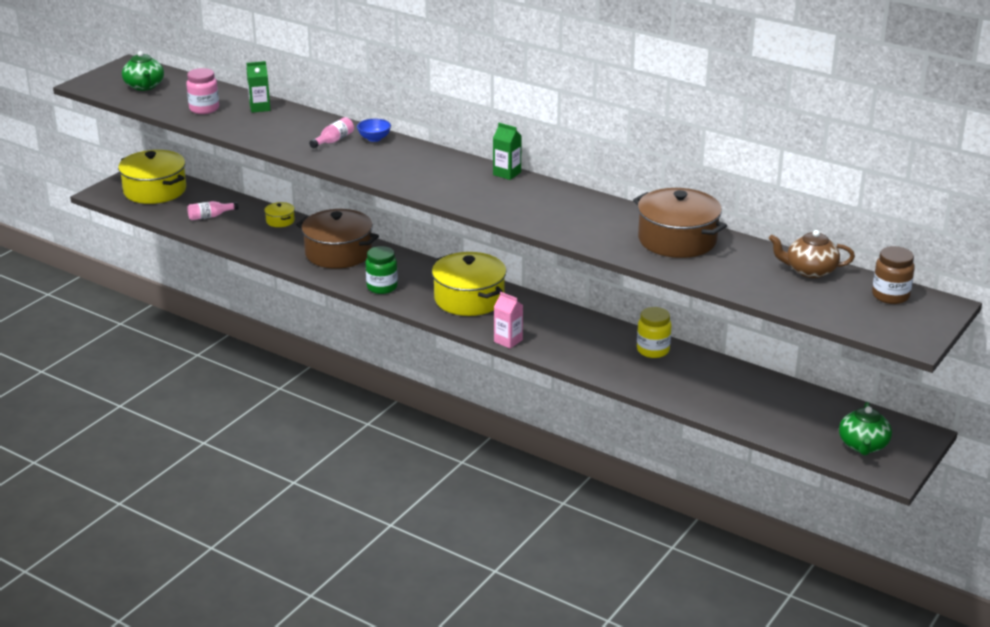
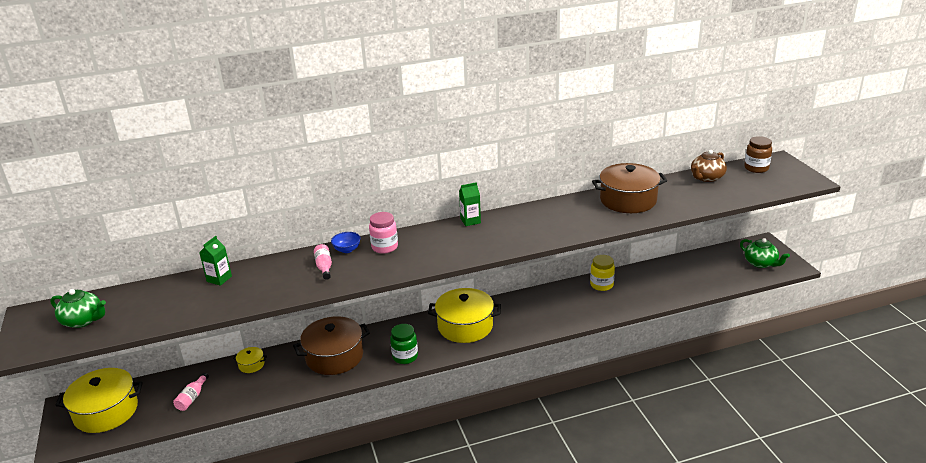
camera: 50 degrees left, 0 degrees up
(204, 109) = (176, 305): pink jar -> pink jar (384, 247)
(508, 341) = (533, 333): pink carton -> none

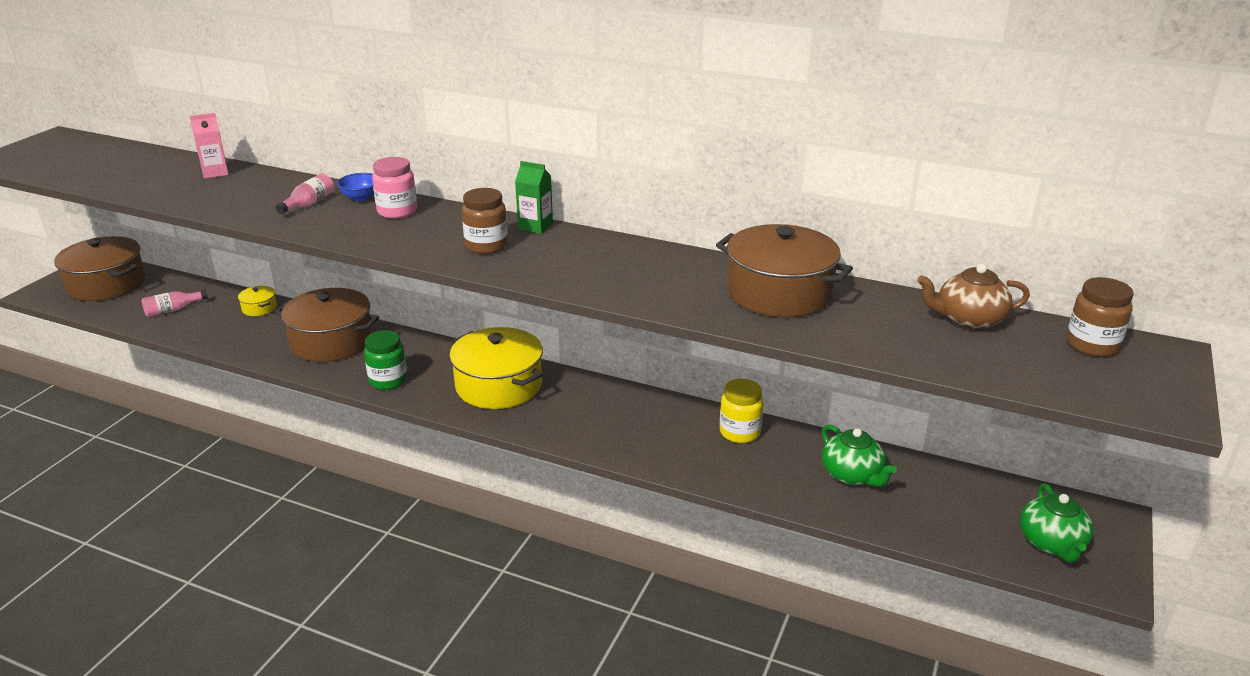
camera: 40 degrees right, 0 degrees up
(83, 320) = (70, 158): green teapot -> green teapot (852, 475)
(106, 411) = (107, 284): yellow pot -> brown pot
(219, 279) = (215, 172): green carton -> pink carton
(468, 241) = (486, 246): none -> brown jar

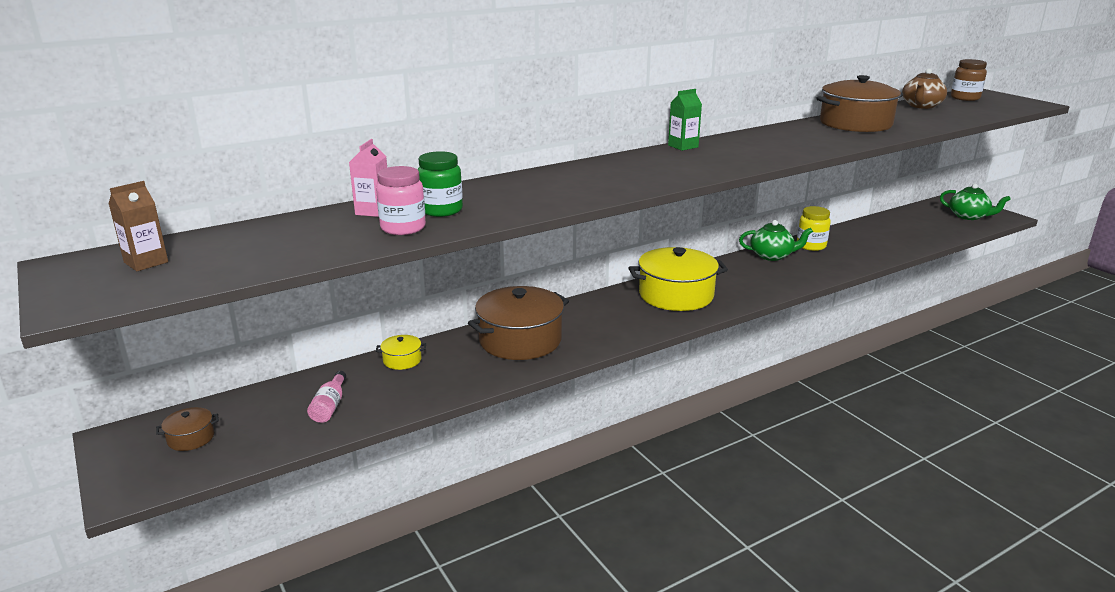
camera: 55 degrees left, 5 degrees down
(71, 151) = (146, 262): none -> brown carton
(107, 284) = (191, 438): brown pot -> brown pot, size x0.44
(309, 203) = (524, 192): pink bottle -> none
(361, 197) = (541, 176): blue bowl -> none
(388, 381) = (619, 331): green jar -> green jar (441, 210)
(397, 212) = (592, 171): pink jar -> pink jar (403, 228)
(486, 246) = (700, 161): brown jar -> none
(852, 475) = (879, 234): green teapot -> green teapot (772, 256)

